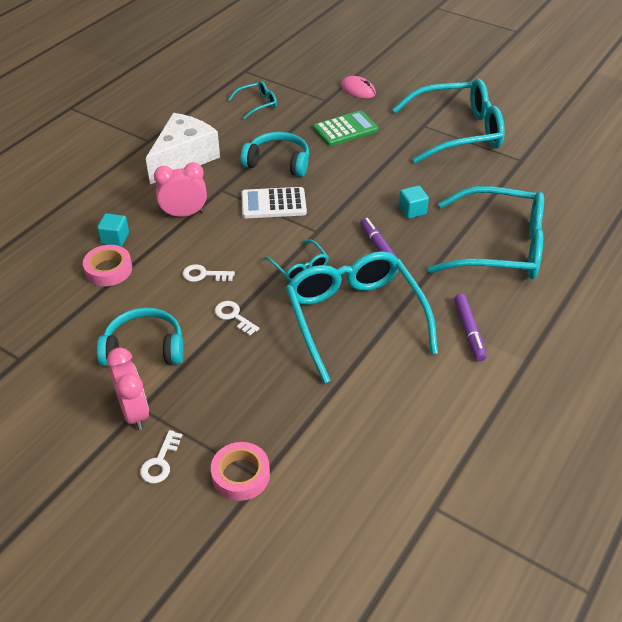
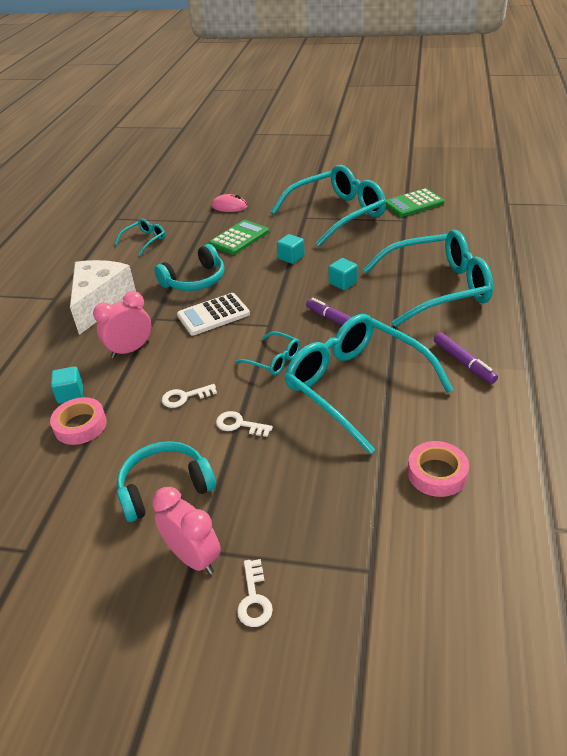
camera: 20 degrees left, 5 degrees down
(241, 475) = (348, 576): pink tape -> pink tape (437, 473)
(278, 162) = (195, 280): turquoise headphones -> turquoise headphones turned 150 degrees clockwise
(381, 167) = (291, 257): none -> turquoise cube
(545, 144) = (413, 204): none -> green calculator

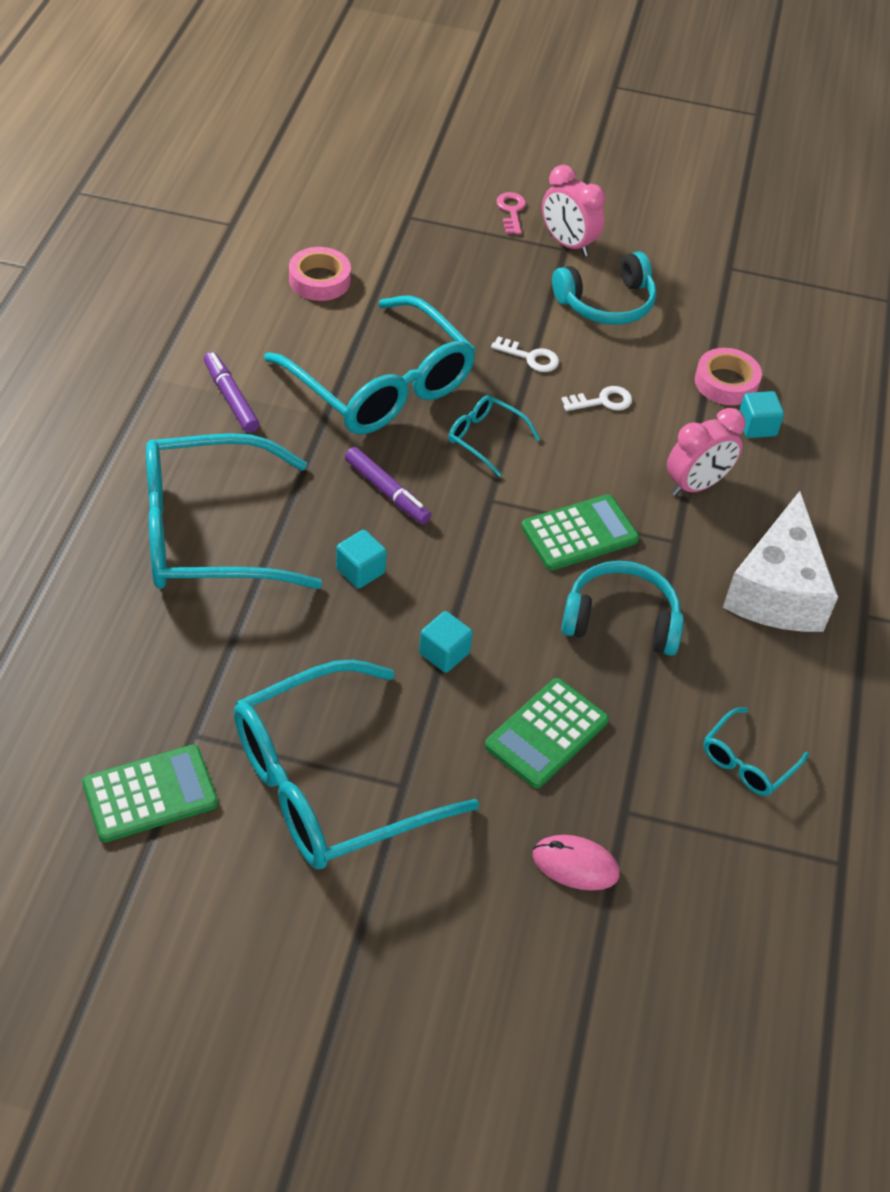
camera: 175 degrees right, 10 degrees up
(195, 280) = (621, 620): turquoise headphones -> turquoise headphones turned 45 degrees clockwise
(213, 315) = (579, 533): white calculator -> green calculator
(254, 599) = (511, 211): white key -> pink key

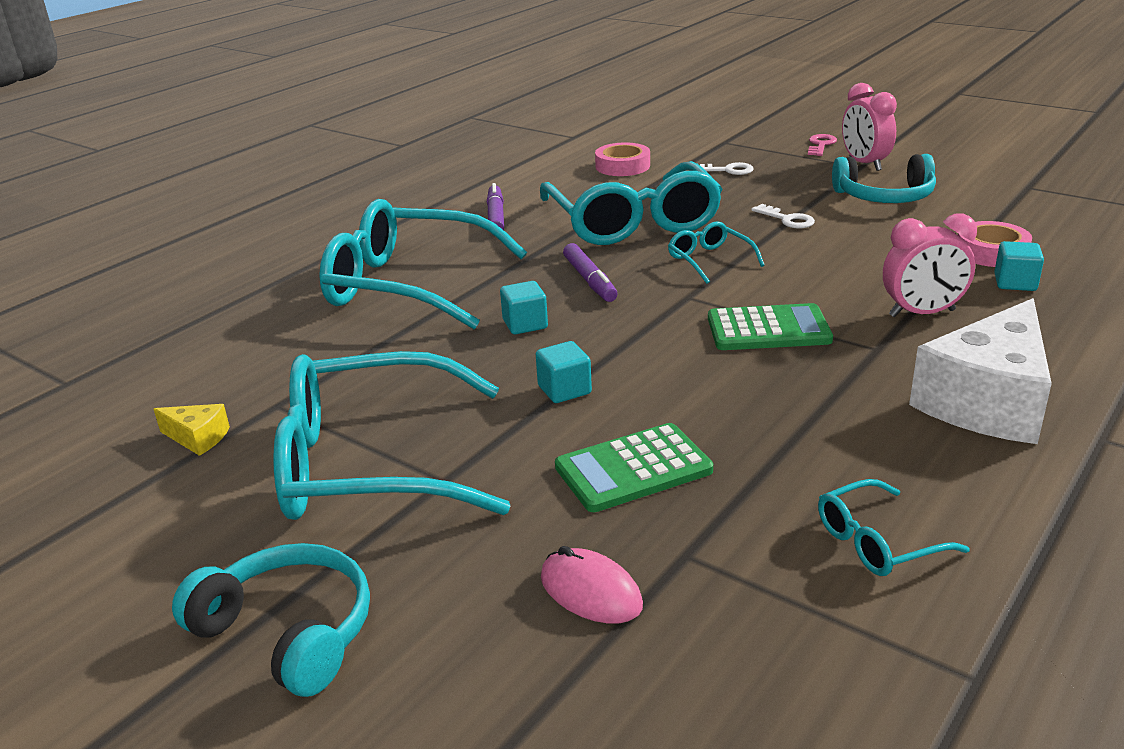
camera: 30 degrees right, 20 degrees down
(150, 794) = (198, 438): green calculator -> yellow cheese
(602, 401) = (846, 250): white key -> white key (727, 170)
(621, 620) = (778, 396): turquoise headphones -> turquoise headphones (288, 632)

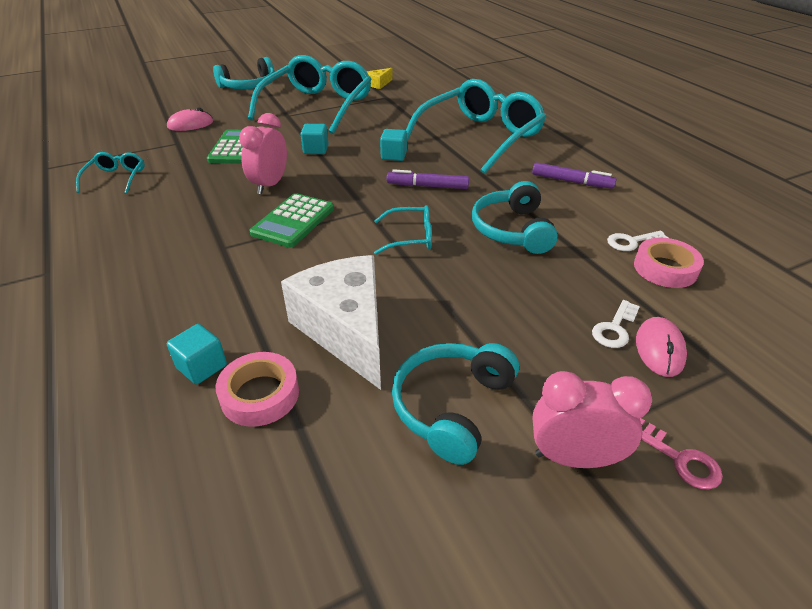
camera: 115 degrees right, 10 degrees up
(633, 222) = (512, 230): turquoise glasses -> turquoise headphones
(730, 158) = (659, 349): none -> pink mouse
(787, 219) = (451, 307): white key -> white key (632, 242)
(922, 313) = (230, 288): pink clock -> pink clock (270, 185)
(987, 401) = (127, 255): white cheese -> white cheese (346, 330)

